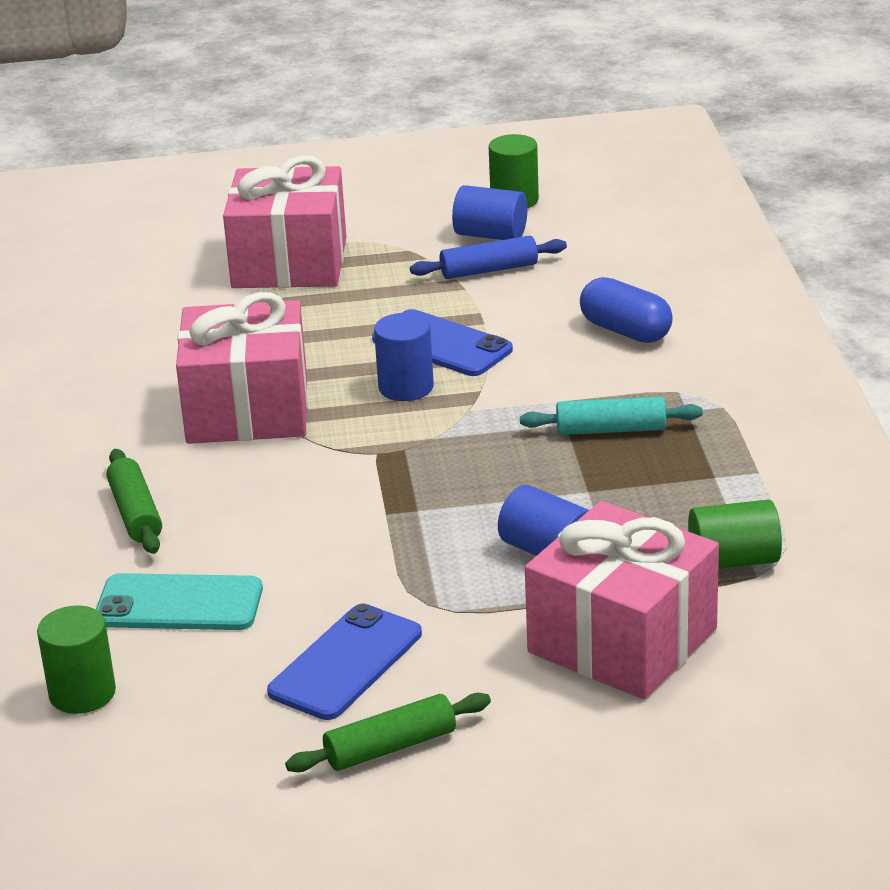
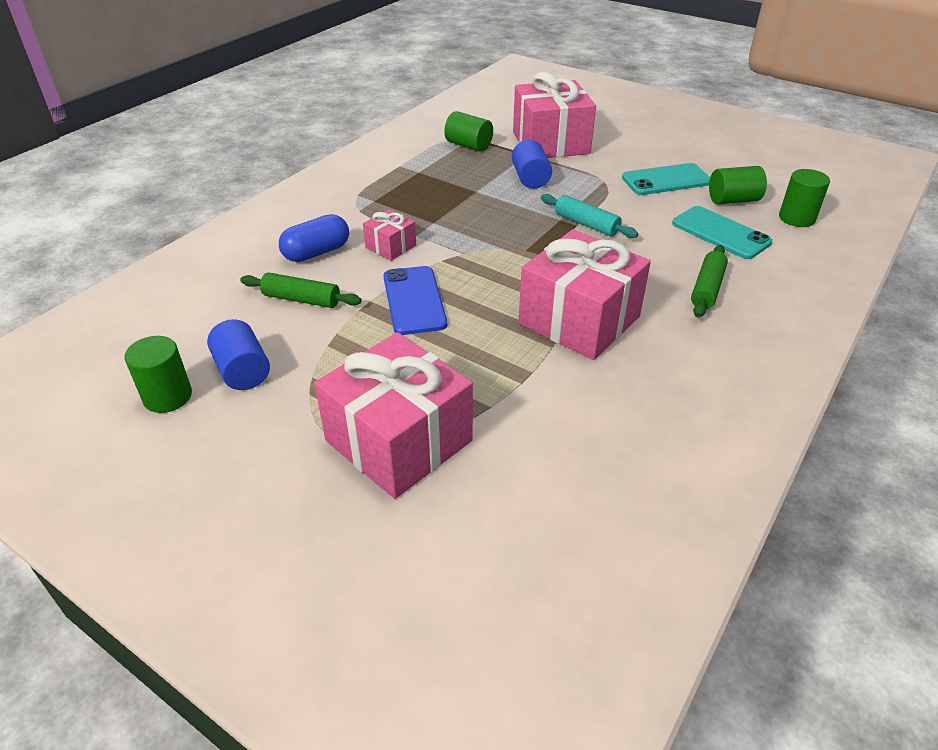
camera: 140 degrees left, 10 degrees up
(205, 677) = (733, 200): none -> green cylinder
(346, 663) = (666, 180): blue phone -> turquoise phone
(390, 747) = (678, 151): green rolling pin -> green rolling pin (301, 299)
(406, 387) = (474, 284): blue cylinder -> none
(489, 270) = (298, 340): blue rolling pin -> none
(561, 375) = (391, 246): none -> pink gift
(611, 429) = (419, 210): turquoise rolling pin -> turquoise rolling pin (586, 224)
(625, 331) = (316, 252): blue capsule -> blue capsule turned 60 degrees clockwise

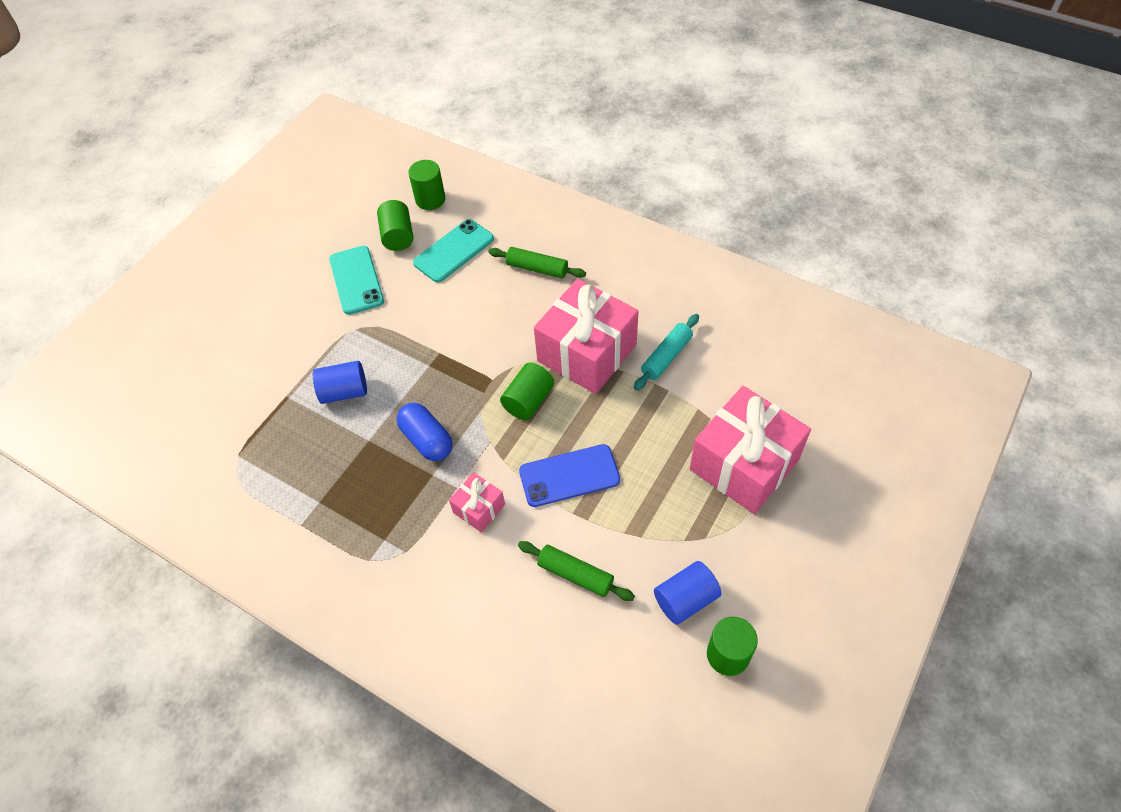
camera: 90 degrees left, 15 degrees up
(301, 299) = (575, 574): green rolling pin -> green rolling pin turned 75 degrees counterclockwise
(316, 252) = (492, 578): blue capsule -> blue capsule (427, 440)
(468, 145) = (256, 455): green cylinder -> green cylinder (528, 401)
(550, 143) = (261, 374): pink gift -> none
(586, 224) = (438, 345): turquoise rolling pin -> turquoise rolling pin (666, 357)

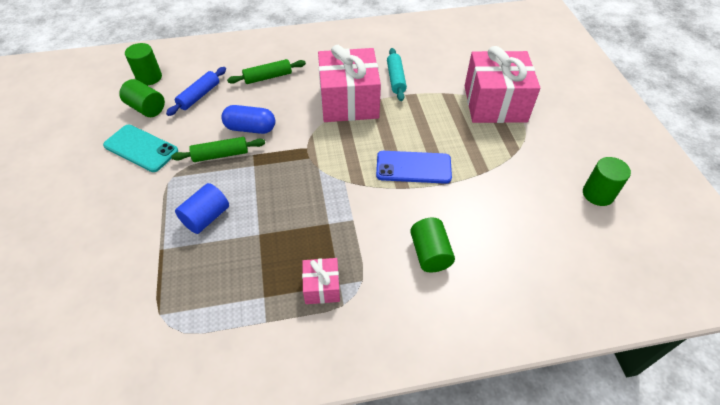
camera: 45 degrees left, 5 degrees down
(427, 440) = (301, 207): blue capsule -> blue capsule (250, 128)
(454, 251) = (199, 96): turquoise phone -> blue rolling pin
(479, 508) = (381, 221): pink gift -> pink gift (322, 287)
(528, 401) = (343, 145): green cylinder -> green cylinder (430, 253)
(569, 475) = (413, 167): blue phone -> blue phone turned 60 degrees clockwise
(575, 574) = (478, 214): green rolling pin -> green rolling pin (220, 155)
(685, 599) = (547, 184): blue cylinder -> none

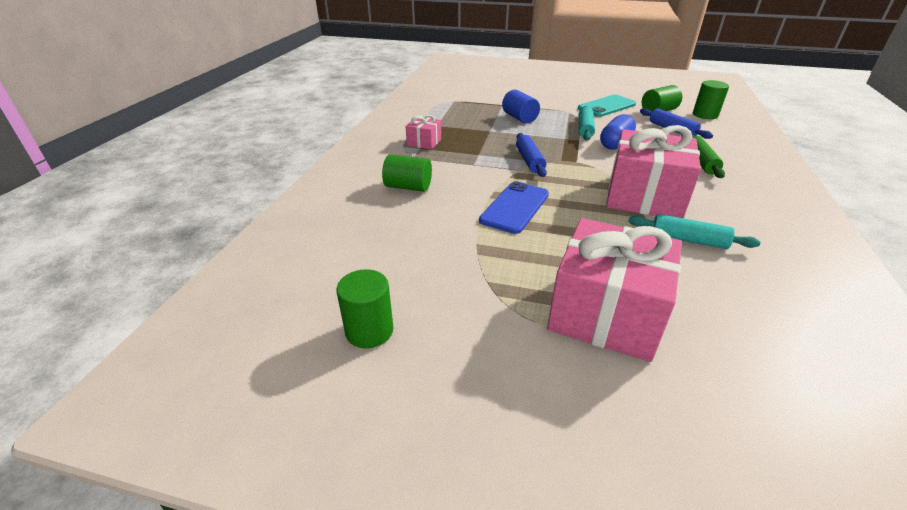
camera: 115 degrees right, 15 degrees down
(220, 155) = (585, 129): green rolling pin -> turquoise rolling pin
(322, 179) = (529, 161): none -> blue rolling pin

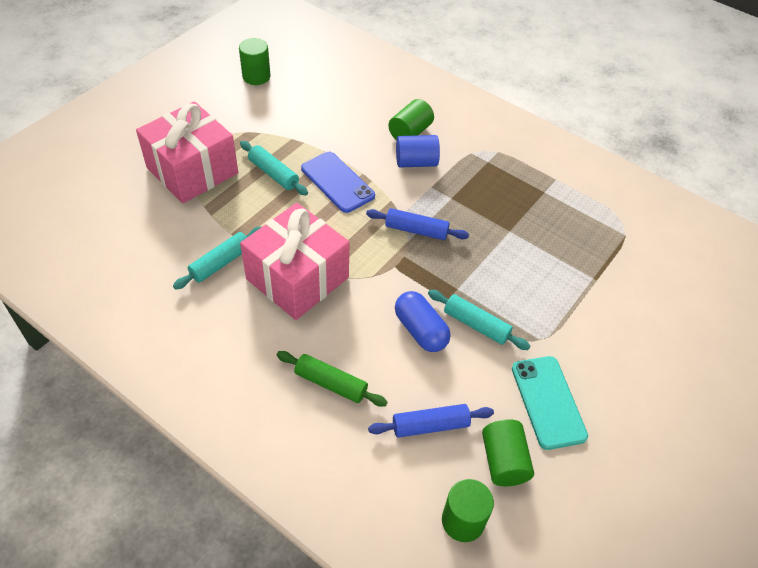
camera: 110 degrees right, 15 degrees up
(424, 142) = (501, 169): pink gift -> none
(519, 118) = (539, 275): blue cylinder -> blue cylinder (416, 162)
(543, 248) = (273, 173): none -> turquoise rolling pin

